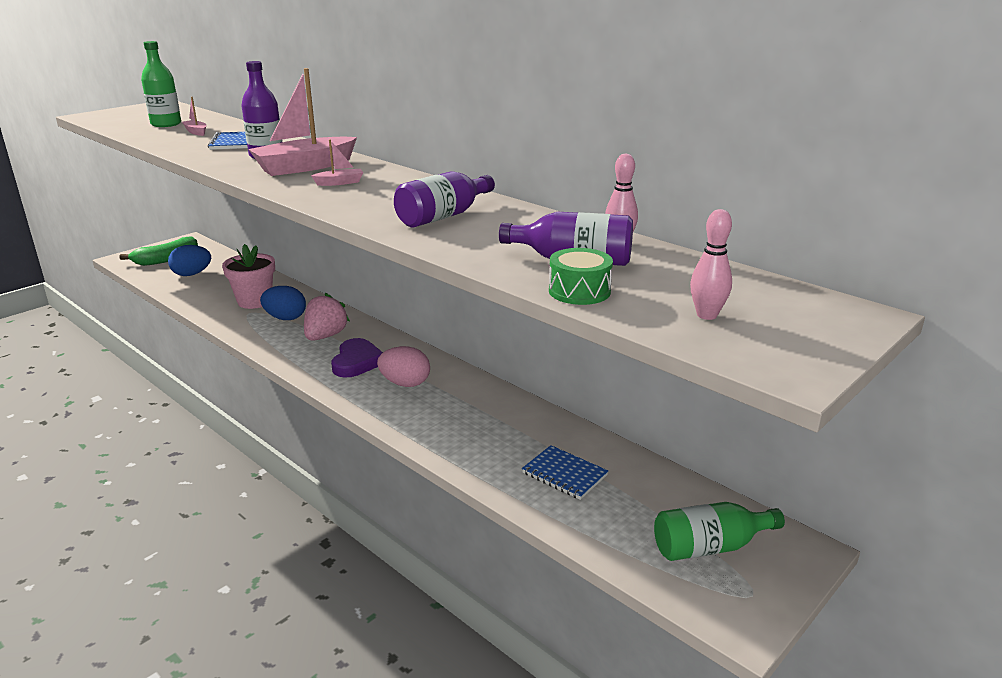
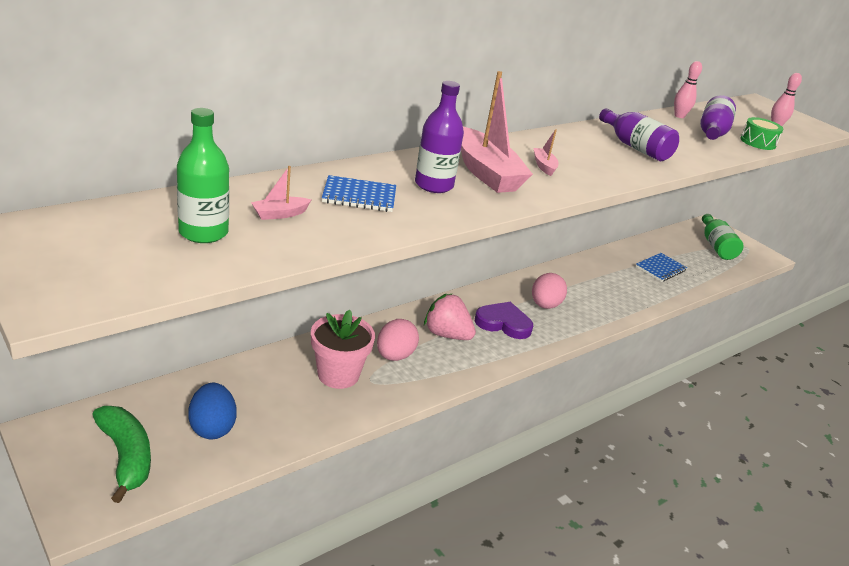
camera: 85 degrees left, 5 degrees up
(285, 318) = (394, 356): blue egg -> pink egg

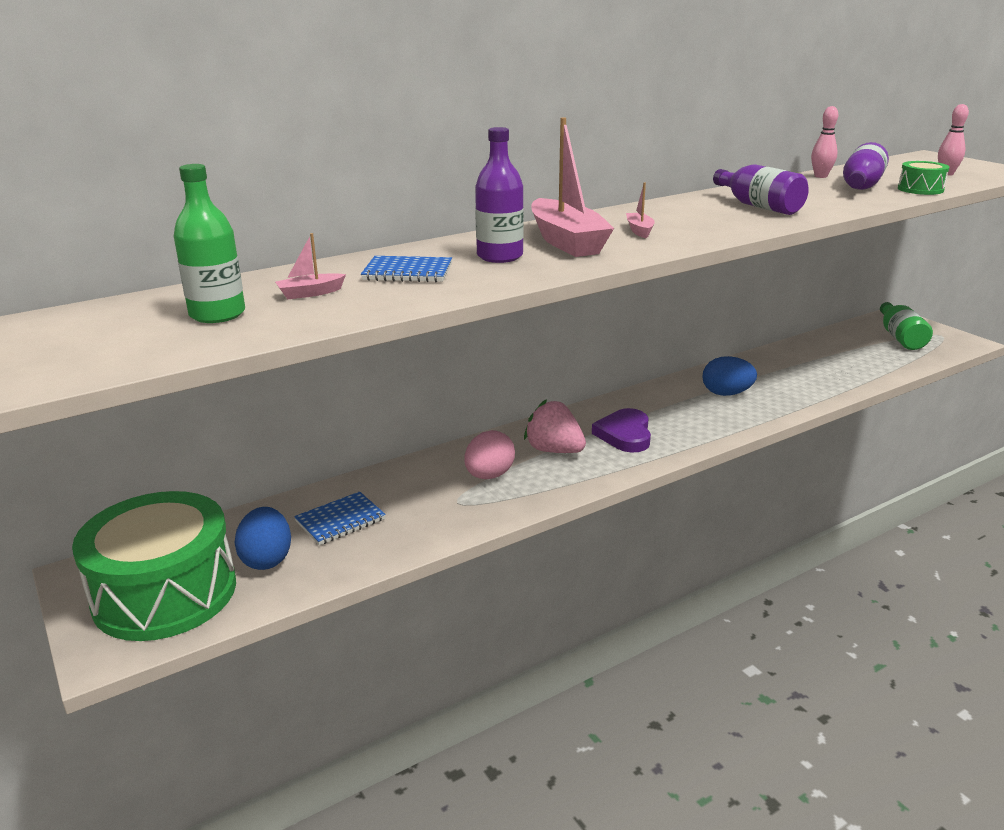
camera: 10 degrees right, 5 degrees down
(126, 456) = (165, 593): green banana -> green drum
(338, 375) = (420, 498): pink flower pot -> none
(503, 323) = (625, 434): purple heart -> purple heart turned 105 degrees counterclockwise
(545, 305) = (677, 413): pink egg -> none
(582, 289) = (726, 394): none -> blue egg
(660, 269) = (827, 366): blue notebook -> blue notebook (340, 520)

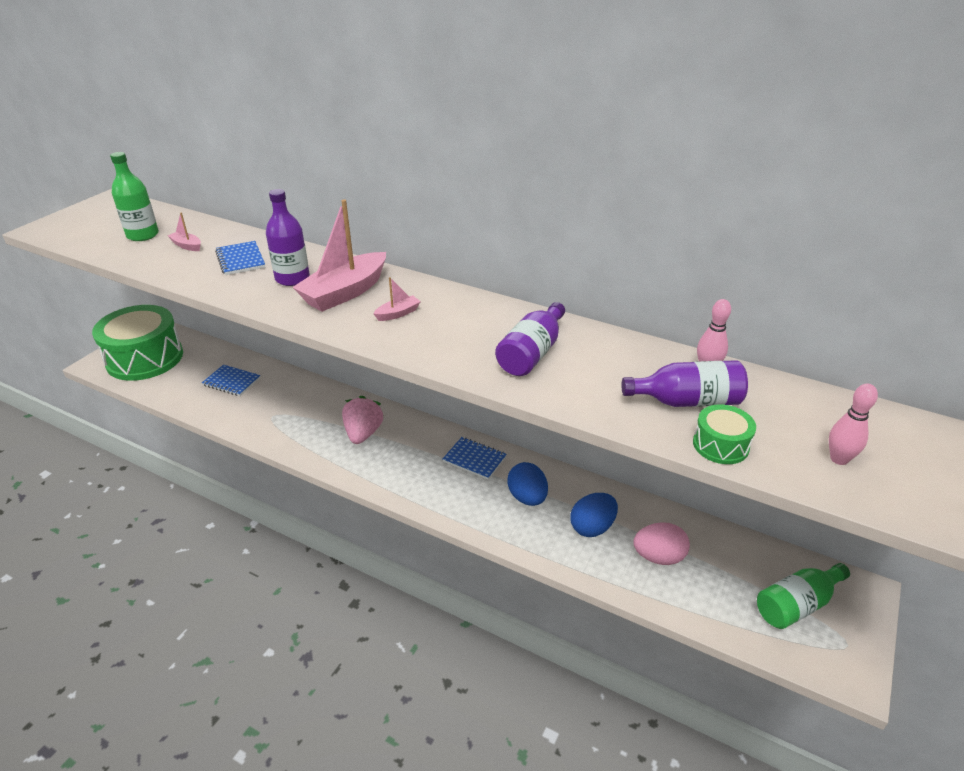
camera: 60 degrees right, 10 degrees up
(267, 559) = (184, 374): blue egg -> blue egg (592, 527)
(489, 475) = (312, 417): pink egg -> pink egg (658, 557)
(625, 434) = (410, 460): purple heart -> none
(652, 403) = (474, 459): none -> blue notebook

